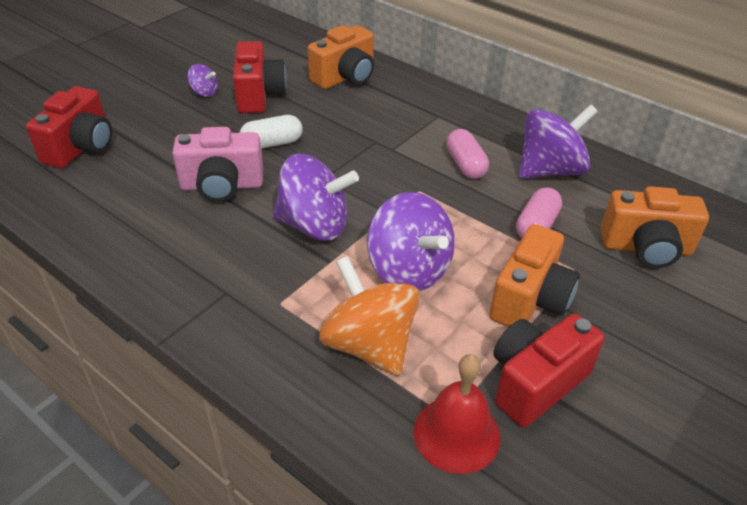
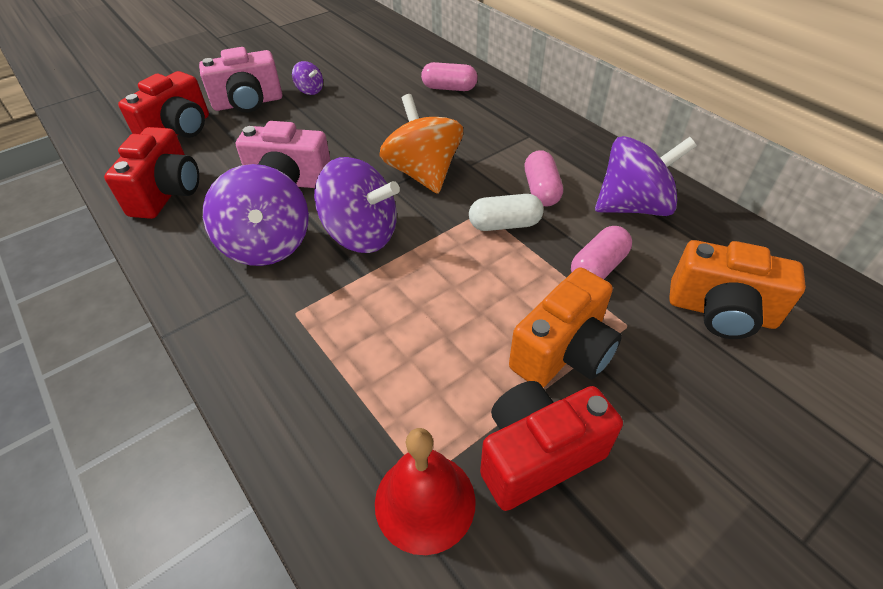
camera: 15 degrees right, 5 degrees up
(144, 111) = (248, 103): none -> pink camera
(259, 95) = (359, 98): red camera -> red camera (167, 193)
(272, 143) = (353, 146): white capsule -> white capsule (504, 224)
(345, 77) = (449, 88): orange camera -> pink capsule
(369, 344) = (368, 375): orange spinning top -> orange spinning top (423, 173)
(409, 270) = (440, 297): purple spinning top -> purple spinning top (267, 244)

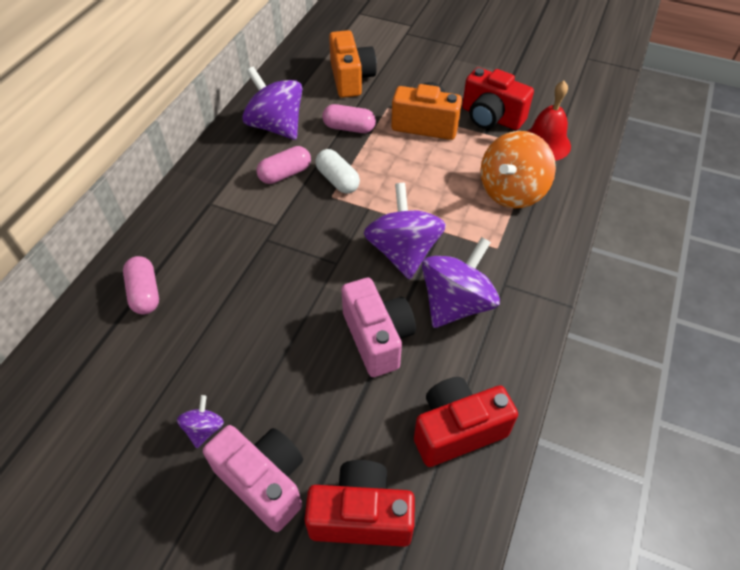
camera: 120 degrees left, 5 degrees up
(423, 173) = (305, 249): orange spinning top -> orange spinning top (511, 191)

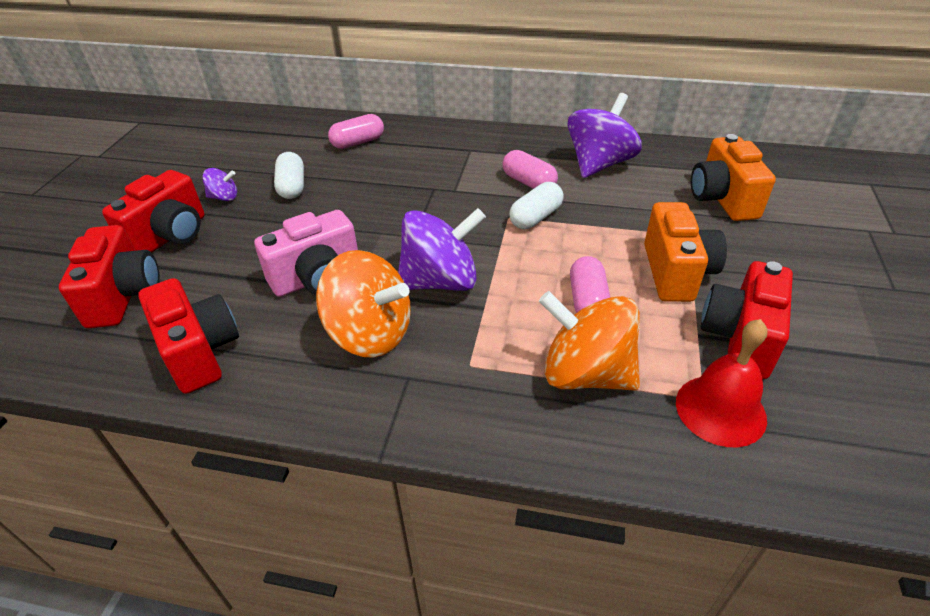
camera: 80 degrees right, 10 degrees down
(211, 359) = (292, 187): none -> white capsule
(264, 481) = (170, 236): pink camera -> red camera
(349, 128) = (628, 212): pink capsule -> pink capsule (587, 301)
(351, 79) = (722, 199): orange camera -> orange camera turned 105 degrees clockwise
(455, 303) = (370, 334): purple spinning top -> orange spinning top

